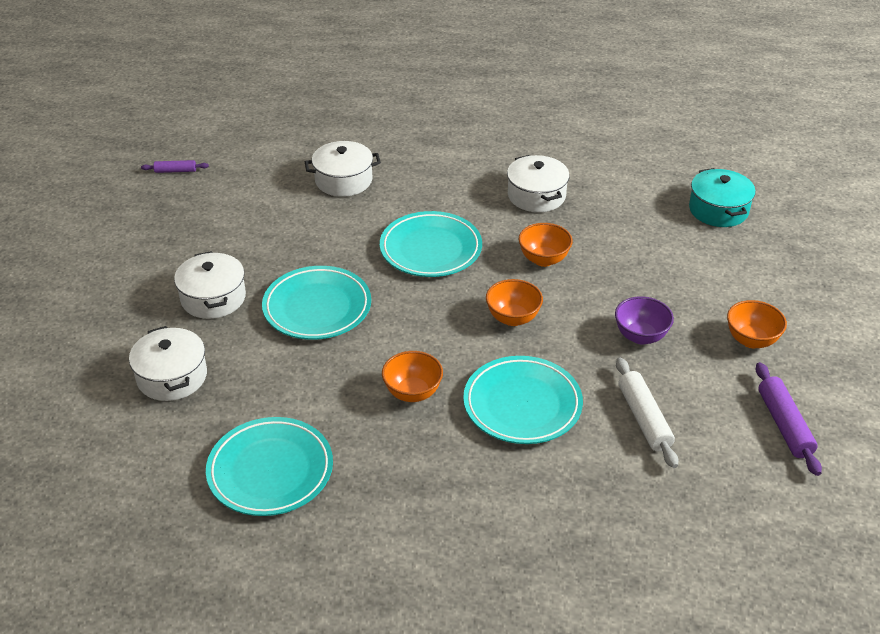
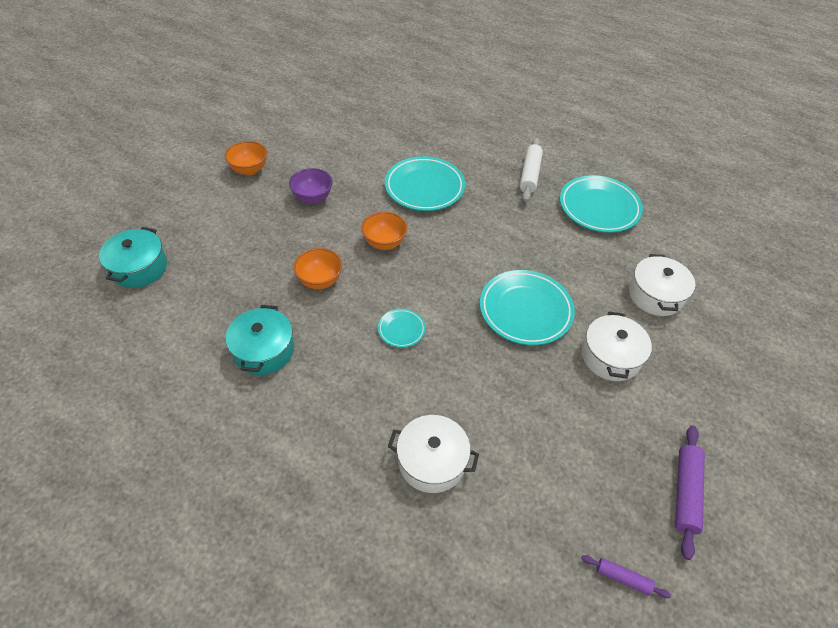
camera: 155 degrees left, 10 degrees up
(412, 393) = (488, 219): orange bowl -> none
(431, 249) = (401, 330): turquoise plate -> turquoise plate, size x0.49
(536, 195) = (264, 350): white pot -> turquoise pot
(644, 418) = (361, 155): white rolling pin -> white rolling pin (530, 174)
(784, 425) = (291, 126): purple rolling pin -> purple rolling pin (686, 493)

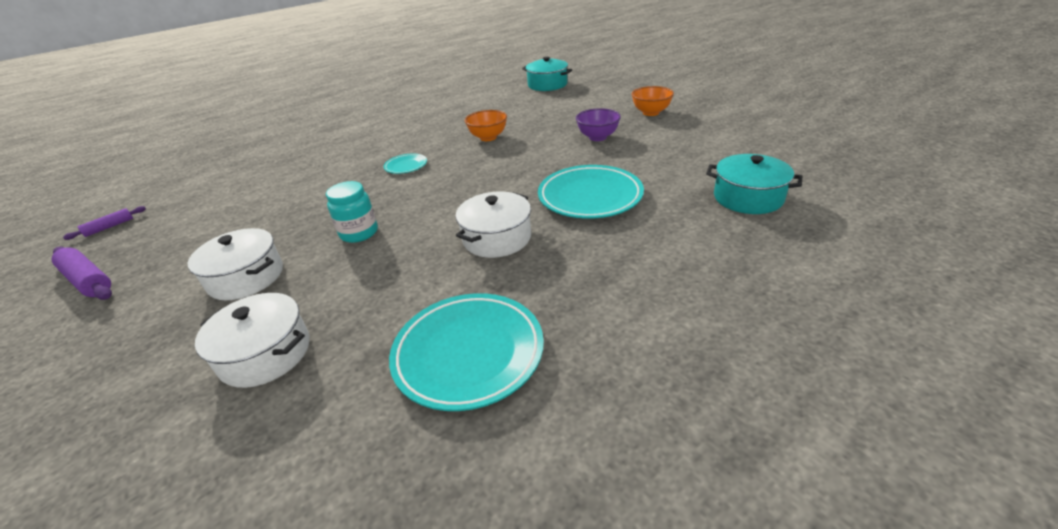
camera: 115 degrees right, 15 degrees down
(264, 350) = (439, 119): turquoise pot -> turquoise pot (748, 198)
(384, 243) = (513, 166): orange bowl -> none
(432, 461) = (288, 167): white pot -> white pot (497, 238)
(525, 310) = (359, 233): turquoise plate -> turquoise jar
(530, 174) = (585, 292): white rolling pin -> none

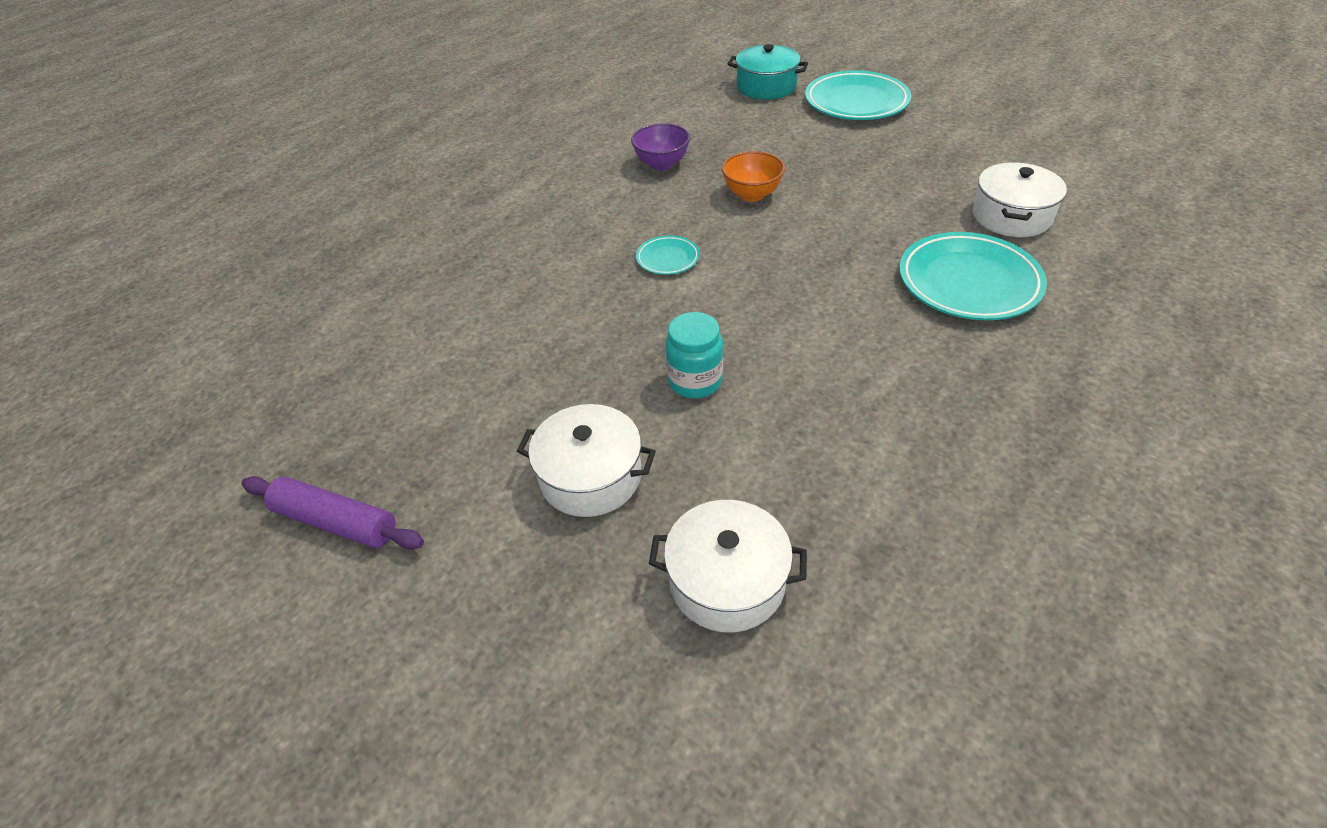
camera: 15 degrees left, 10 degrees up
(109, 227) = (269, 426): purple rolling pin -> none
(468, 353) = (985, 531): turquoise plate -> turquoise plate (856, 102)
(497, 238) = (894, 363): white pot -> white pot (1011, 216)
(597, 137) = (909, 181): purple bowl -> purple bowl (662, 164)
(651, 113) = (953, 131): orange bowl -> none
(748, 198) = (1161, 261): turquoise pot -> none

